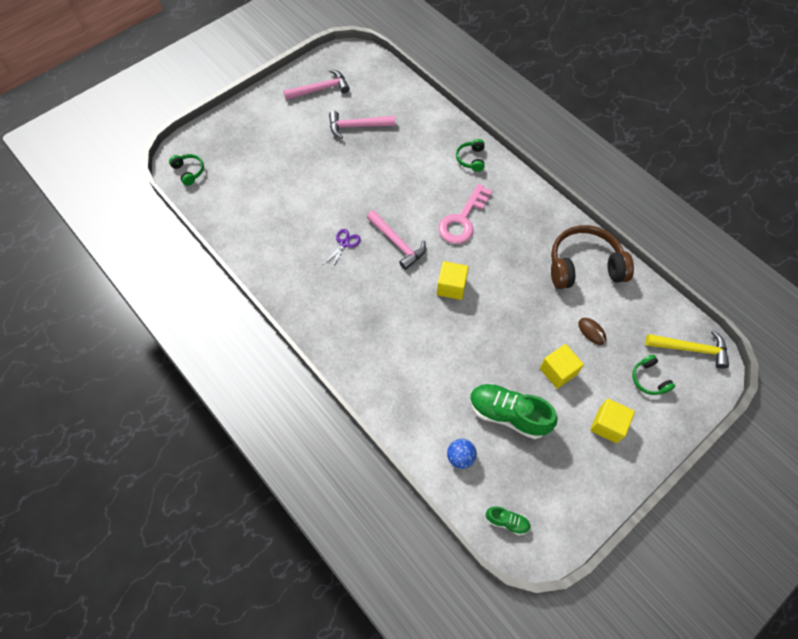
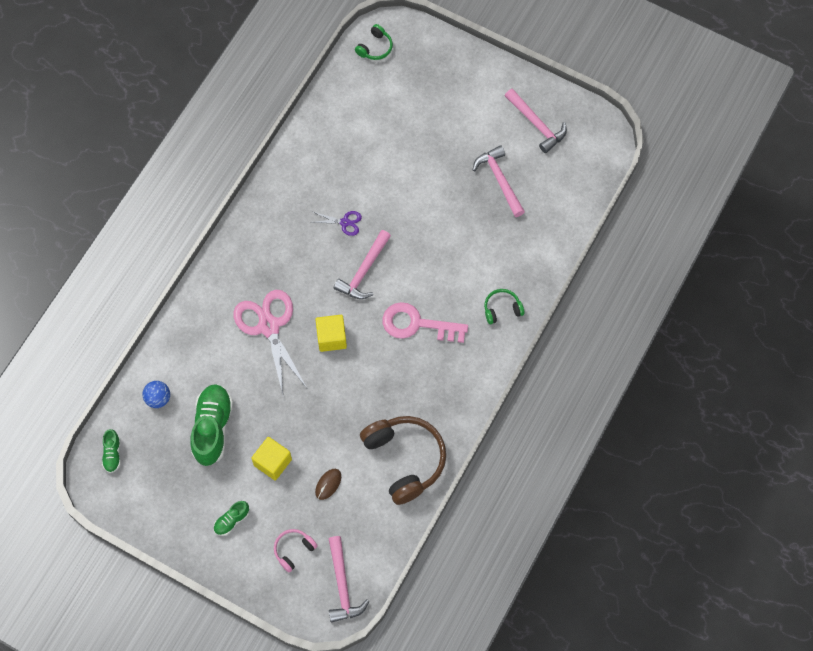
camera: 70 degrees right, 5 degrees up
(421, 334) = (269, 326): none -> pink scissors
(607, 425) = (232, 520): yellow cube -> green shoe
(649, 379) = (294, 550): green headphones -> pink headphones
(690, 349) = (342, 585): yellow hammer -> pink hammer

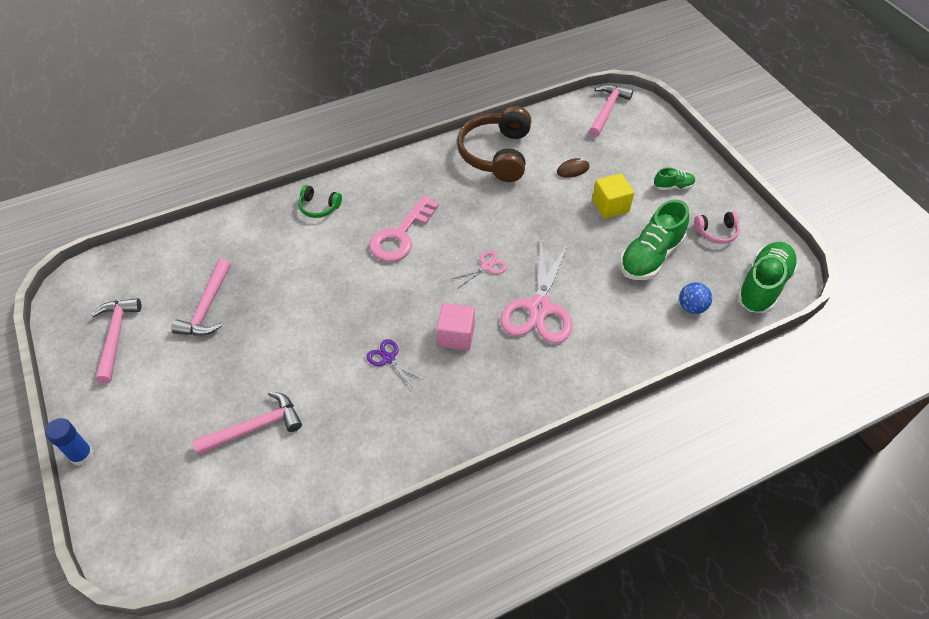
camera: 145 degrees left, 15 degrees down
(112, 454) = (762, 286): green shoe -> green shoe, size x2.03
(294, 550) = (632, 145): pink headphones -> pink headphones (716, 232)
(312, 267) = (456, 336): none -> pink cube
(331, 338) = (486, 266): yellow cube -> pink scissors
(364, 271) = (409, 303): pink hammer -> pink hammer (255, 427)
(375, 47) = (173, 541): green headphones -> none
(417, 324) = (401, 235): pink key -> pink key turned 75 degrees clockwise
(474, 52) = (81, 455): none -> blue glue stick

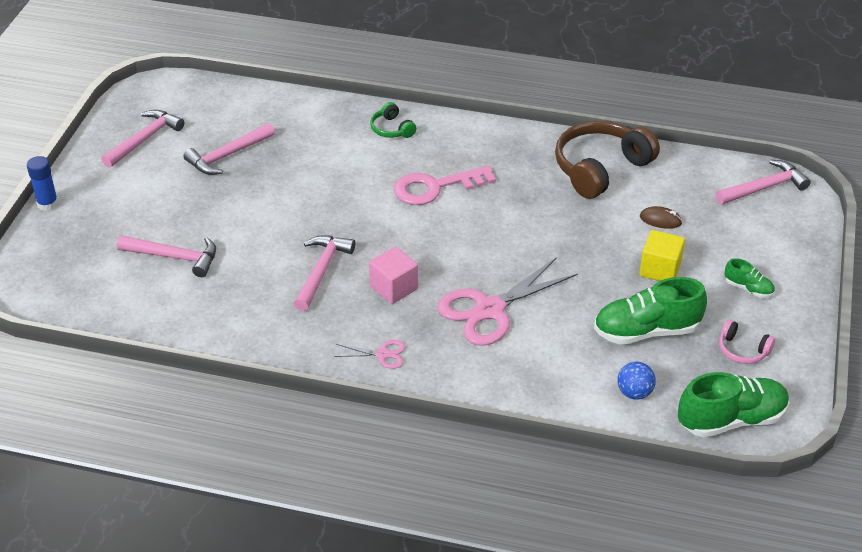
camera: 40 degrees right, 10 degrees down
(388, 358) = (321, 271): purple scissors -> pink hammer
(486, 266) = (481, 252): pink scissors -> pink scissors (382, 354)

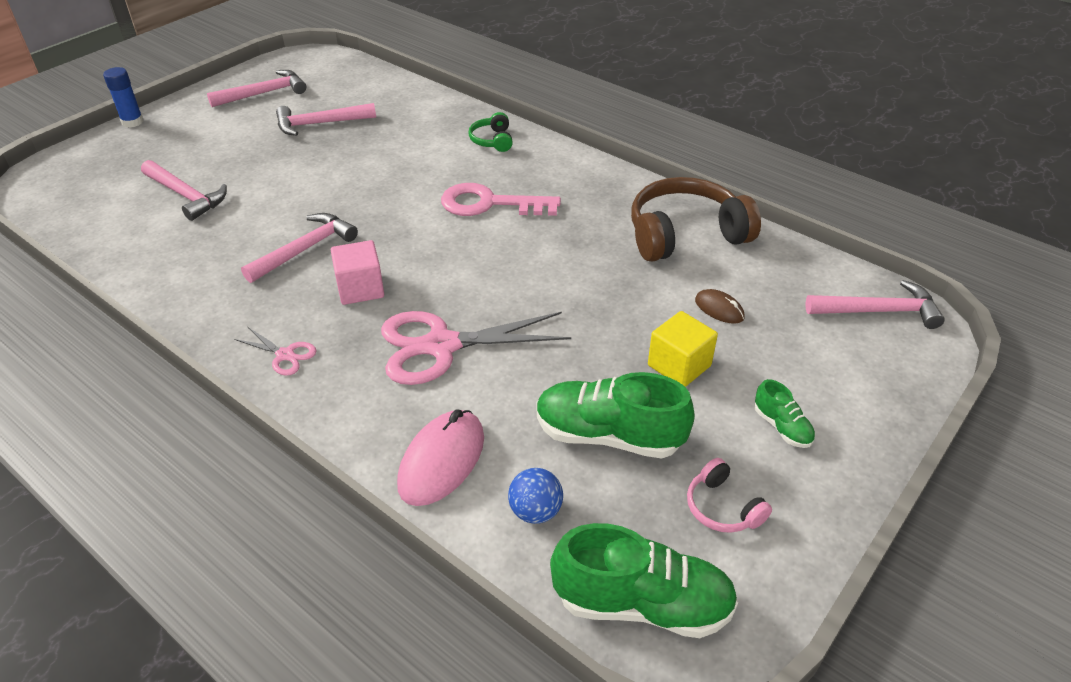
camera: 25 degrees right, 0 degrees up
(552, 384) = (442, 461): none -> pink mouse

